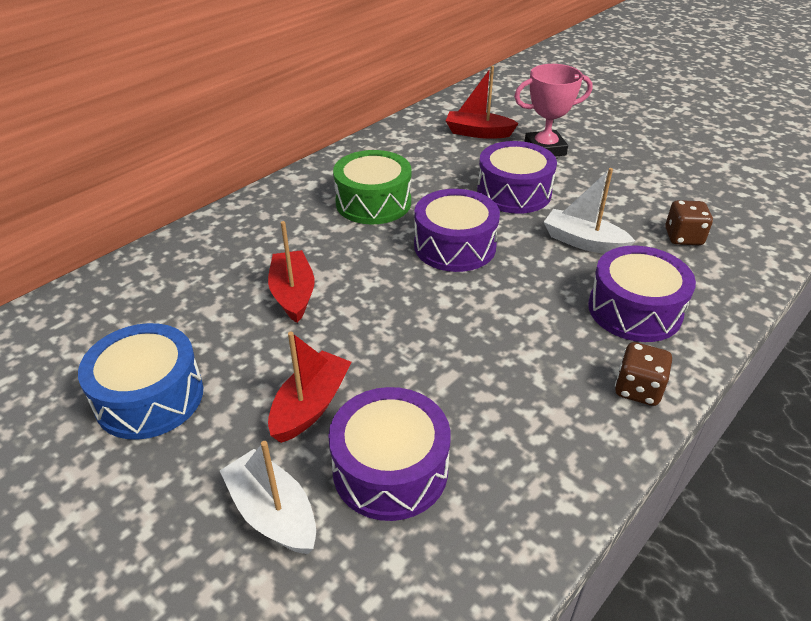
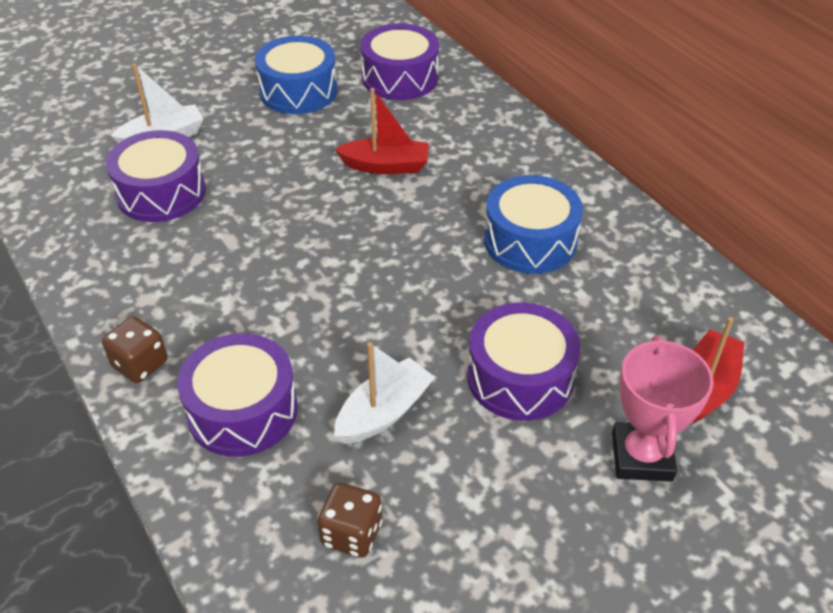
camera: 105 degrees right, 5 degrees up
(311, 405) = (245, 162): red boat -> none
(373, 202) = (530, 241): green drum -> blue drum
(455, 246) = (419, 290): purple drum -> purple drum (400, 78)

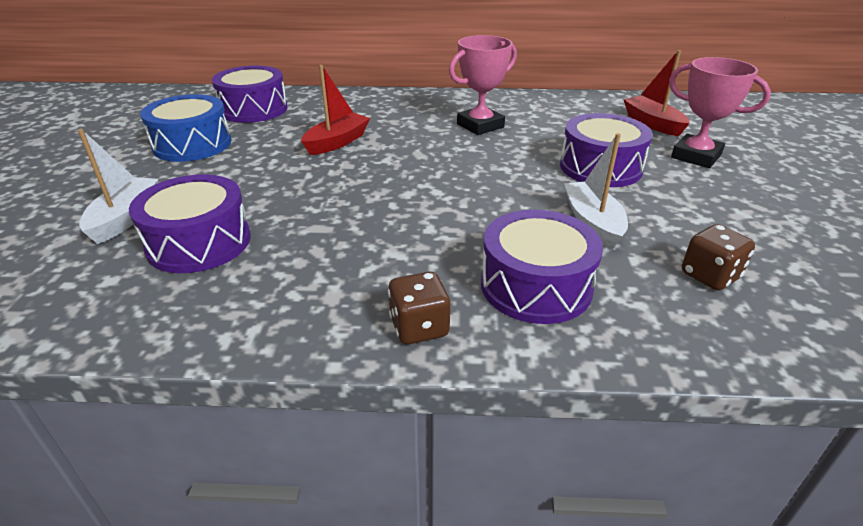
camera: 55 degrees left, 10 degrees down
(530, 241) = (480, 125): blue drum -> pink trophy

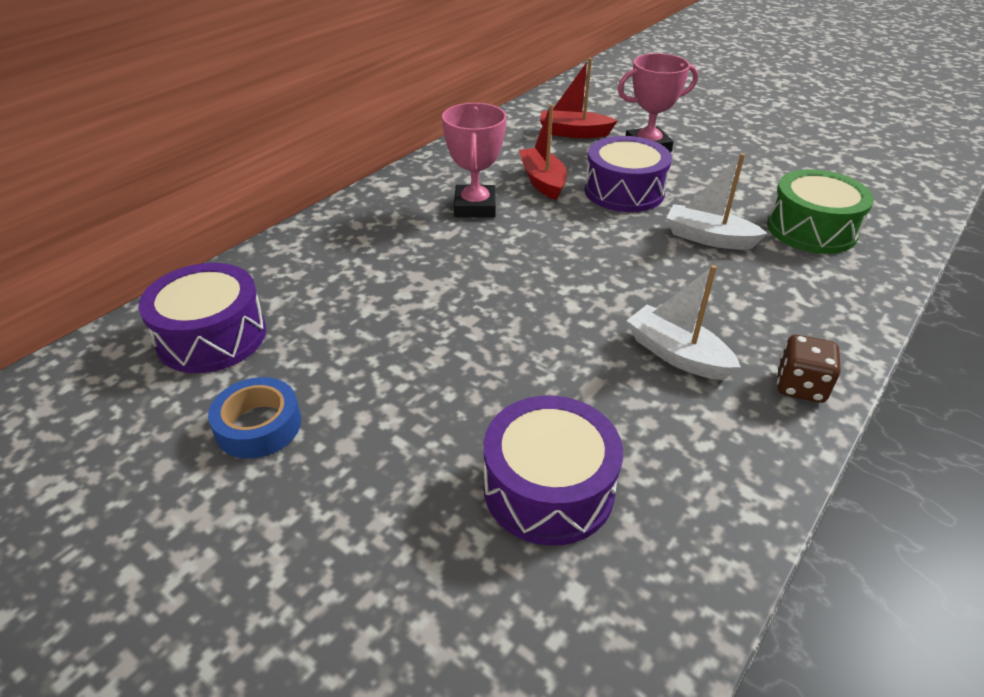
camera: 55 degrees left, 5 degrees up
(125, 218) = (424, 545): white boat -> white boat (676, 354)
(192, 144) = (258, 425): blue drum -> blue tape
(337, 142) = (404, 305): red boat -> red boat (542, 181)
(536, 286) = (778, 304): purple drum -> none
(710, 276) = (811, 229): brown dice -> green drum

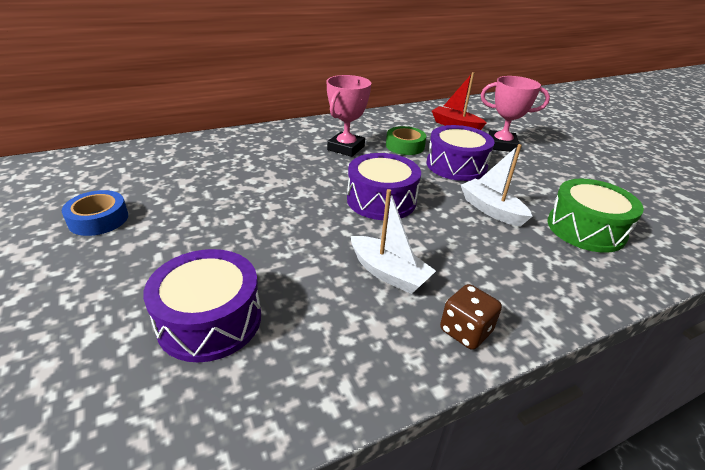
camera: 25 degrees right, 5 degrees down
(212, 336) = (130, 169): purple drum -> purple drum (381, 200)
(542, 181) = (405, 146): red boat -> green tape
(676, 354) = (388, 273): white boat -> white boat turned 150 degrees clockwise

